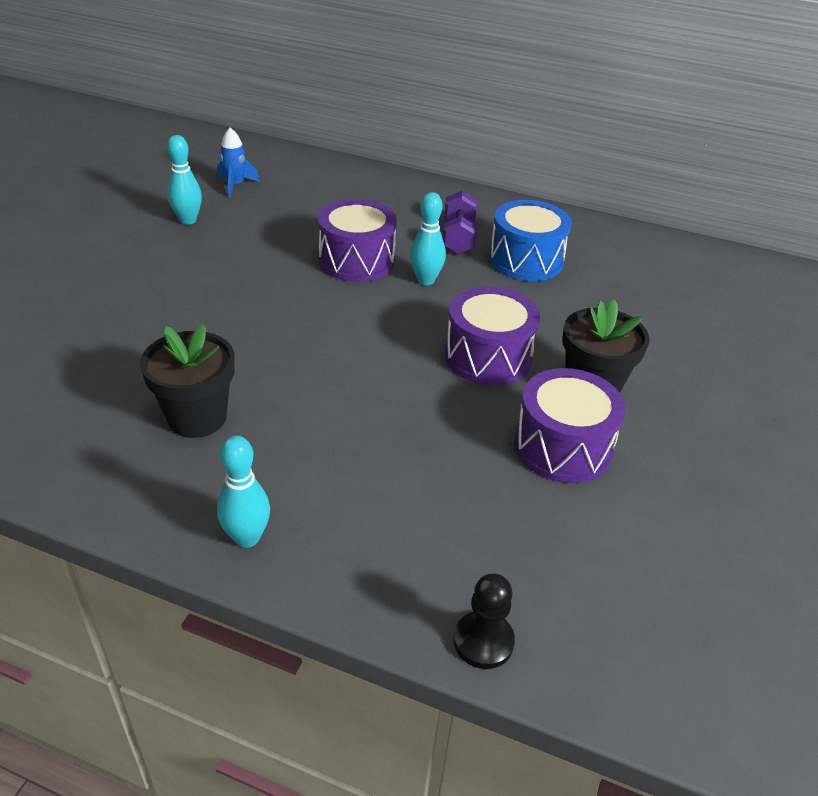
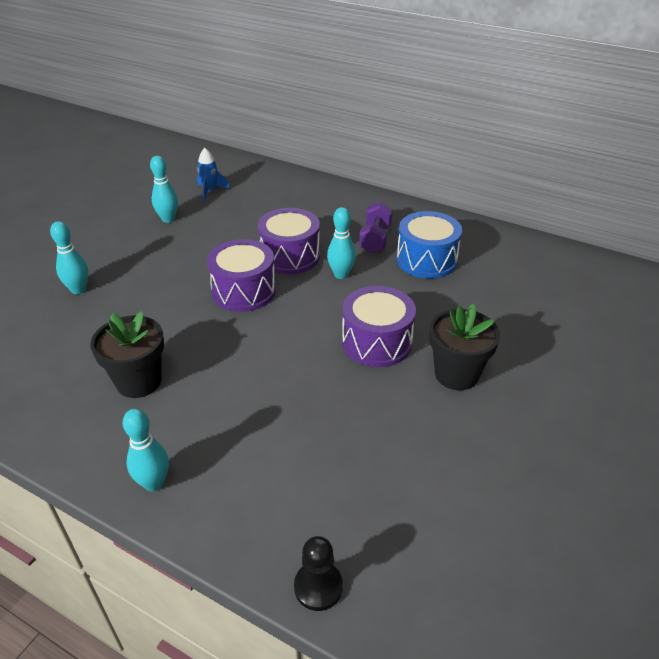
camera: 10 degrees right, 0 degrees up
(88, 310) = (78, 290): none -> turquoise bowling pin
(562, 447) = (421, 423): purple drum -> purple drum (244, 291)

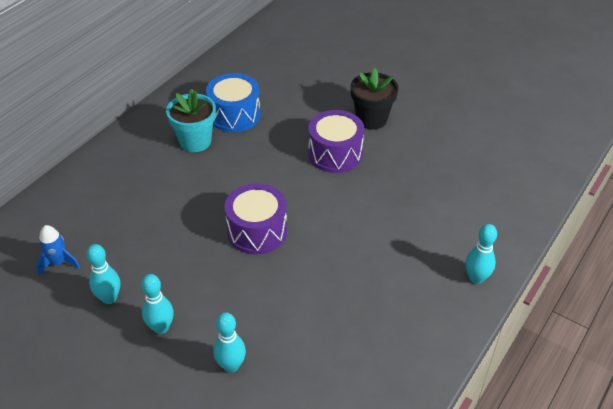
camera: 85 degrees left, 5 degrees up
(139, 381) = (372, 298): black flower pot -> none
(290, 256) = (208, 198): purple drum -> none
(318, 587) = (541, 197): black pawn -> none
(341, 274) = (245, 167): turquoise bowling pin -> turquoise bowling pin (161, 328)
(375, 239) = (195, 141): purple dumbbell -> turquoise flower pot

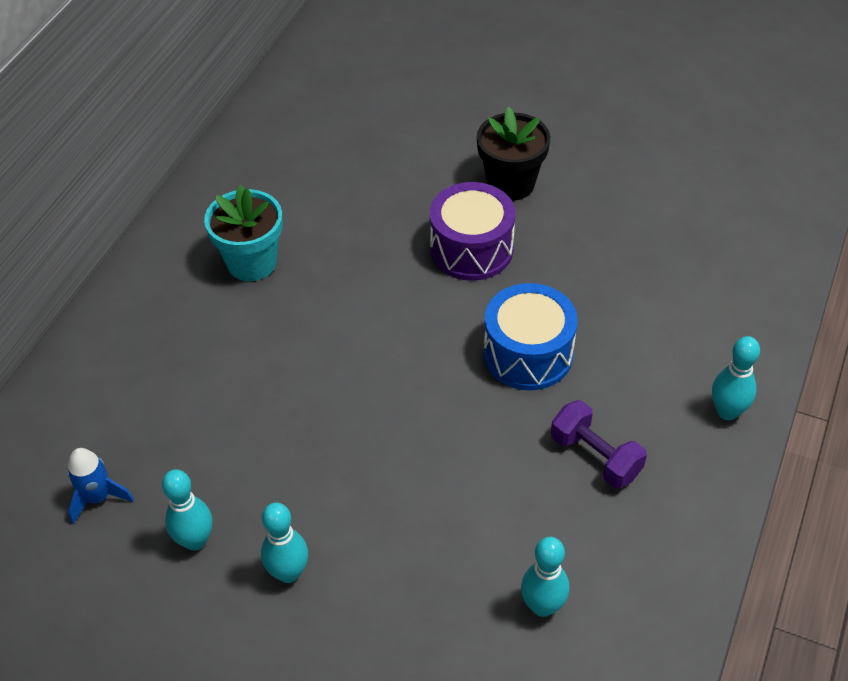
camera: 10 degrees left, 5 degrees up
(231, 366) = (410, 612): turquoise bowling pin -> turquoise bowling pin (542, 606)
(234, 115) = (300, 209): blue drum -> blue drum (528, 354)
(257, 231) = (389, 393): purple drum -> none
(380, 291) = (595, 457): none -> purple dumbbell

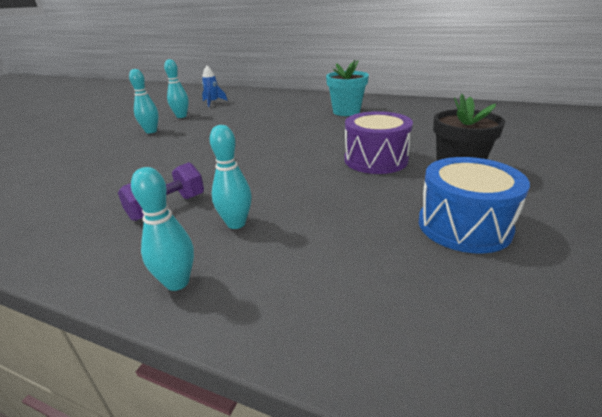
camera: 90 degrees right, 20 degrees down
(528, 354) = (273, 181): blue drum -> blue drum (464, 226)
(542, 606) = (68, 189): turquoise bowling pin -> turquoise bowling pin (236, 223)

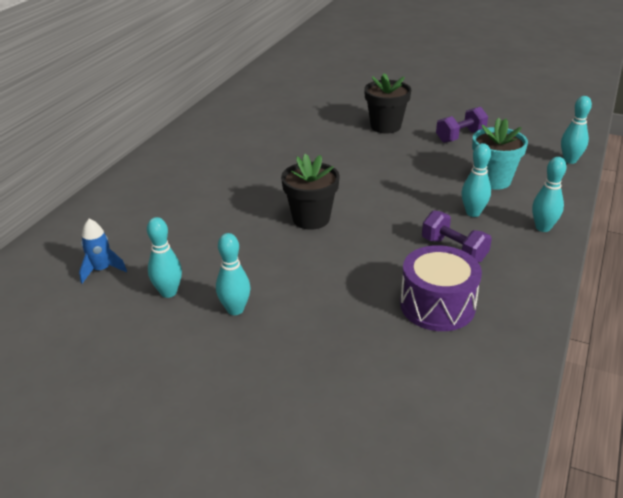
camera: 90 degrees left, 5 degrees up
(250, 144) = (311, 219): none -> black flower pot
(346, 112) = (218, 159): turquoise flower pot -> turquoise flower pot (493, 180)
(375, 160) = (362, 154): purple drum -> purple drum (437, 305)
(424, 370) = (570, 160): none -> turquoise bowling pin
(464, 226) = (460, 136): blue drum -> purple dumbbell

